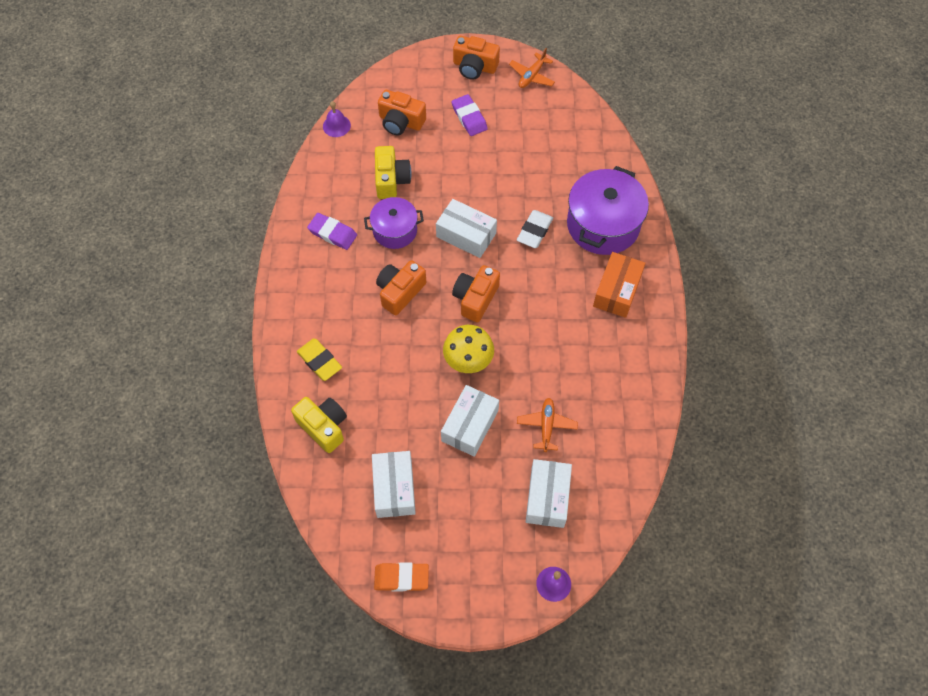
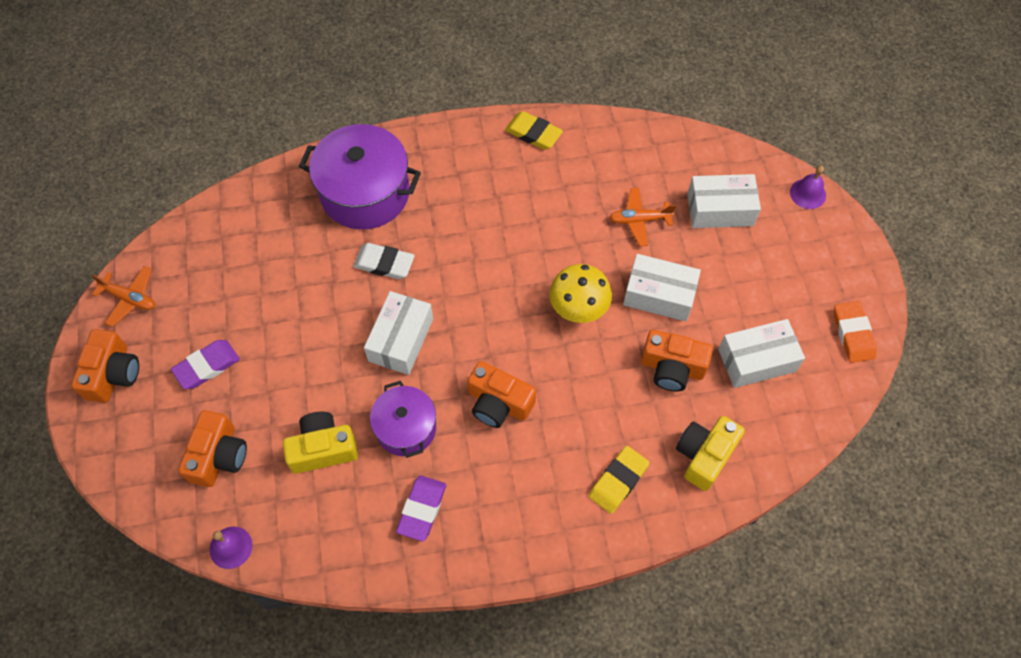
camera: 100 degrees left, 0 degrees up
(475, 298) = (492, 315): orange camera -> orange camera (672, 368)
(617, 291) = (454, 171): orange box -> none
(650, 357) = (533, 133): none -> yellow eraser

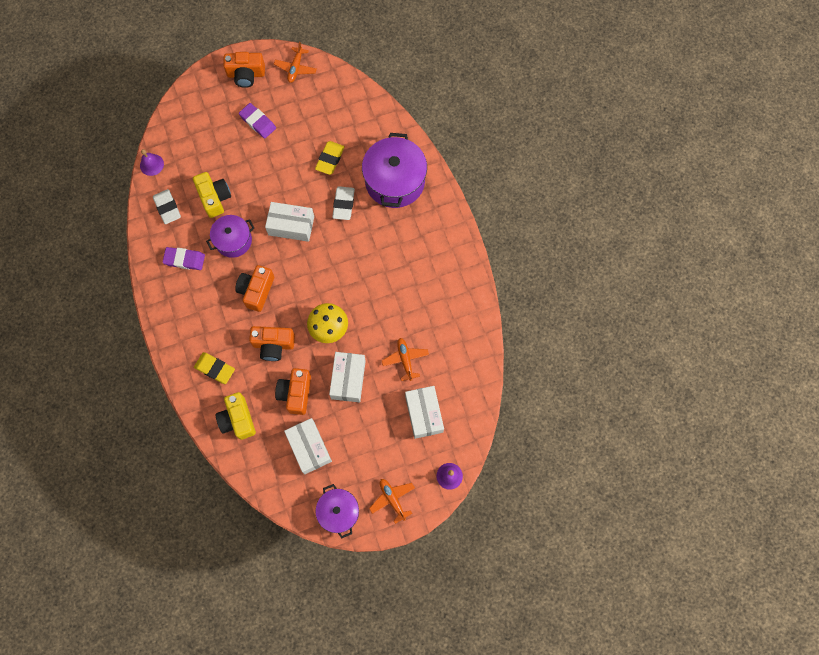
camera: 80 degrees right, 10 degrees up
(219, 456) = (203, 144): orange camera -> orange camera (273, 345)
(320, 528) = (167, 208): none -> white eraser
(533, 133) = (464, 279): yellow eraser -> yellow eraser (330, 159)
(704, 455) = (238, 419): yellow camera -> yellow camera turned 135 degrees counterclockwise
(837, 265) = (392, 499): none -> orange plane
(852, 334) = (339, 512): orange eraser -> purple pot

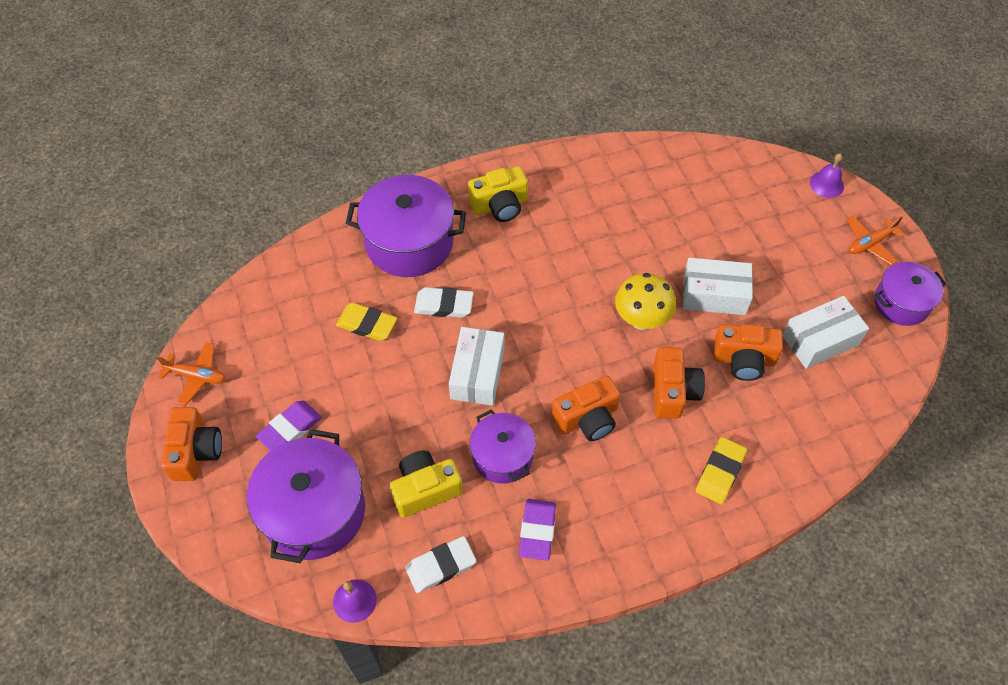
camera: 90 degrees left, 15 degrees down
(205, 140) = (314, 511): none -> purple pot
(238, 419) = (795, 435): yellow camera -> yellow camera (500, 205)
(256, 291) = (587, 418): orange camera -> orange camera turned 45 degrees counterclockwise
(405, 359) = (678, 230): orange plane -> none
(424, 414) = (750, 210): white box -> none

